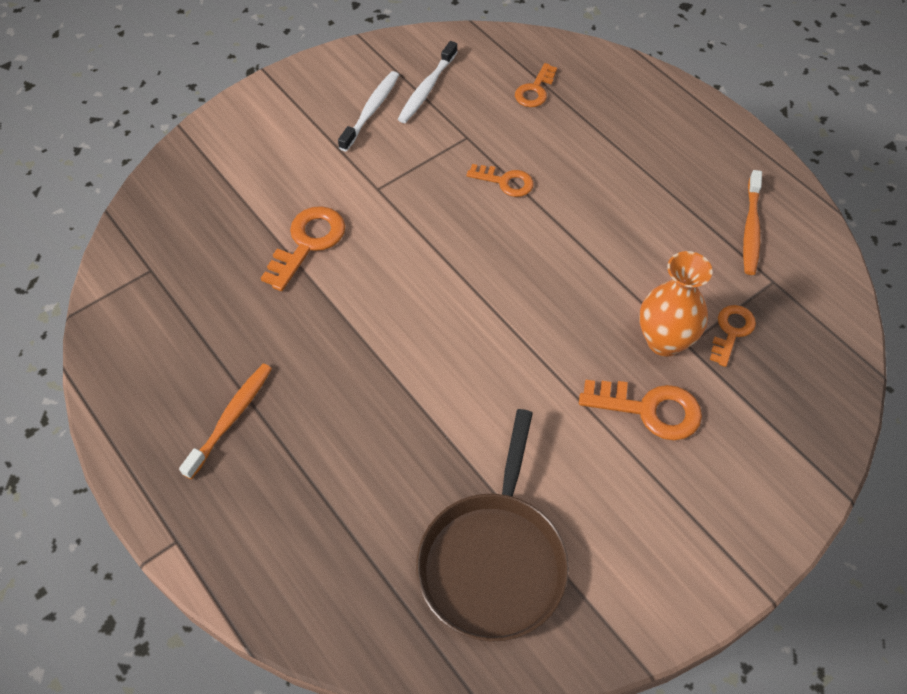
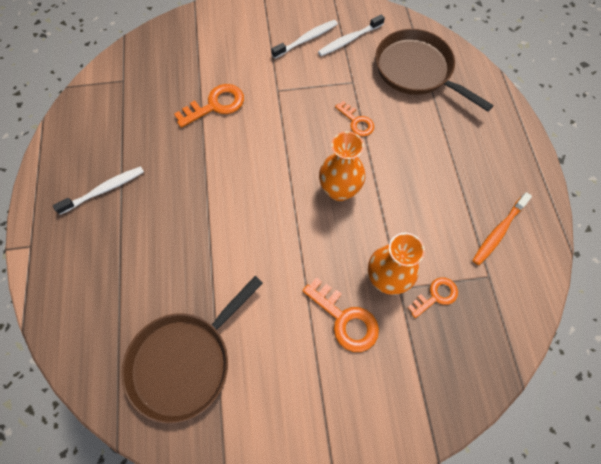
camera: 30 degrees right, 10 degrees up
(231, 418) = (104, 190): orange toothbrush -> white toothbrush
(535, 90) = (416, 70): orange key -> brown pan
(540, 270) = (339, 190): none -> orange vase

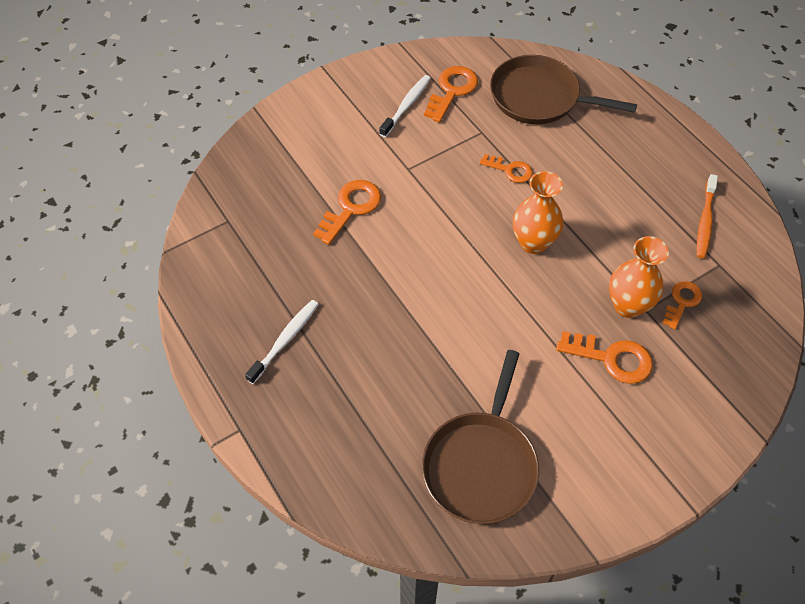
camera: 25 degrees left, 10 degrees down
(349, 40) = (452, 91): white toothbrush -> orange key

